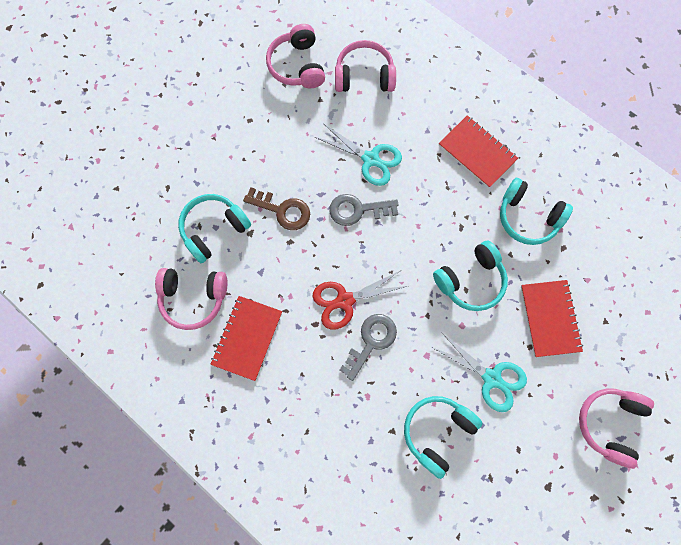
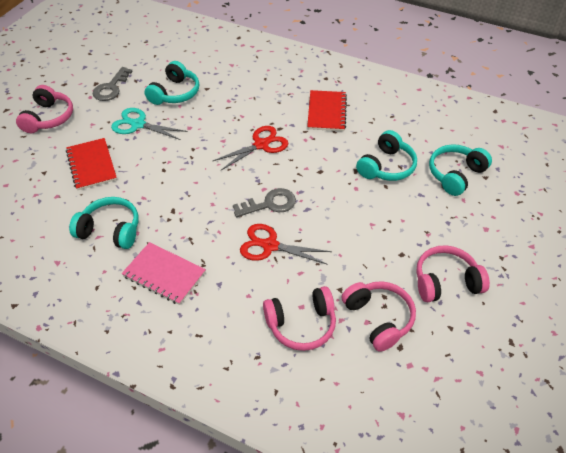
camera: 165 degrees right, 25 degrees down
(194, 298) = (378, 125): pink headphones -> pink headphones (446, 282)
(282, 210) = (336, 190): brown key -> none
(370, 159) = (270, 246): turquoise scissors -> red scissors
(371, 341) = (233, 127): grey key -> grey key (111, 88)
(470, 280) = (160, 176): turquoise headphones -> turquoise headphones (455, 175)
(477, 152) = (164, 274): red notebook -> pink notebook

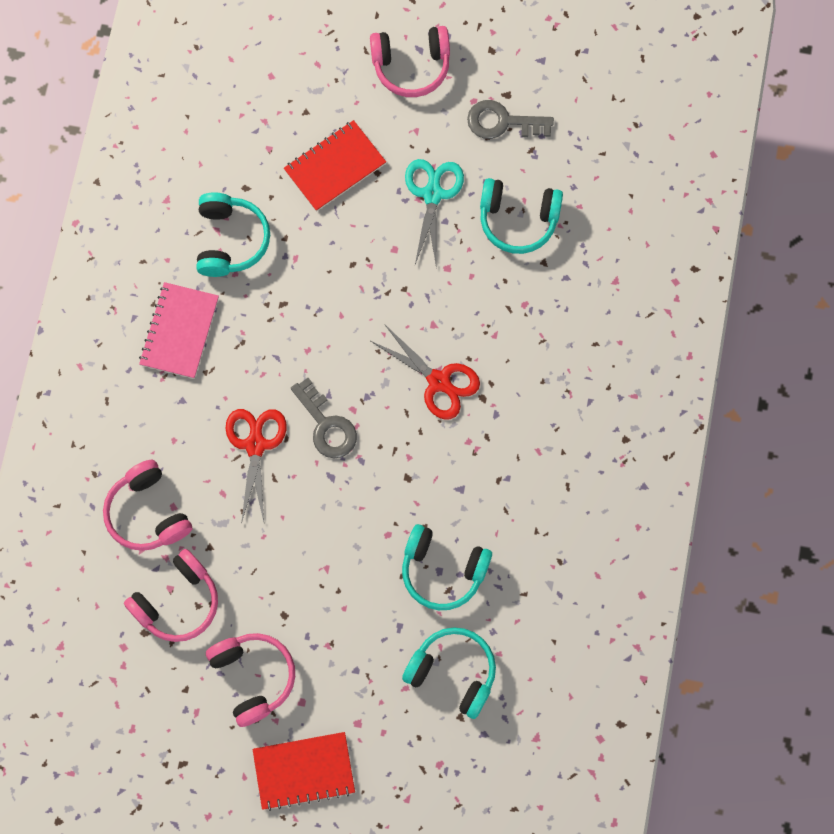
camera: 75 degrees right, 25 degrees up
(326, 112) = (539, 459): red notebook -> red notebook (304, 771)

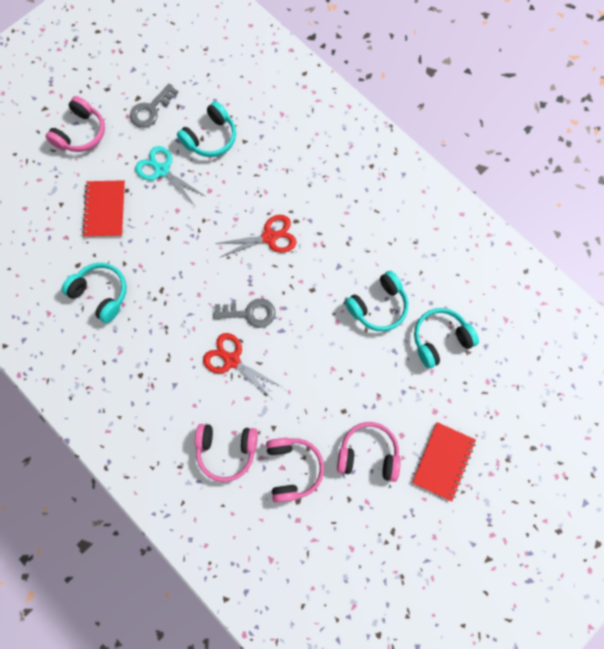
camera: 55 degrees left, 0 degrees up
(179, 331) = (132, 358): pink notebook -> none

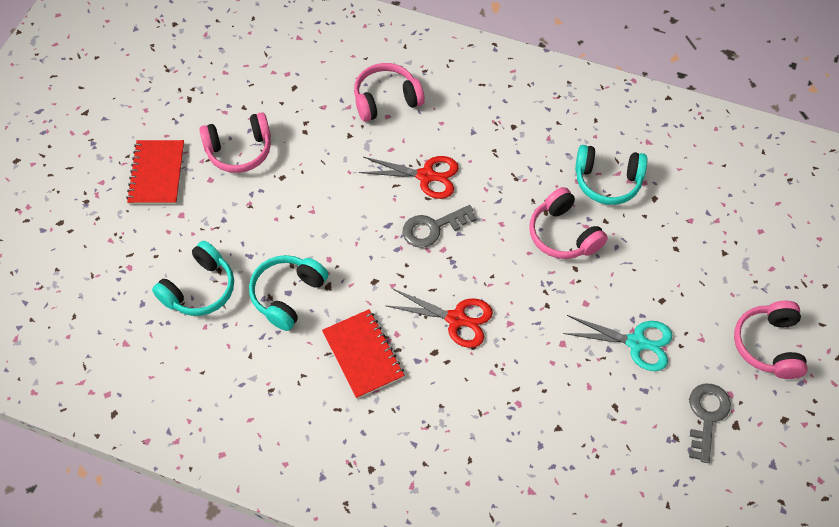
camera: 155 degrees right, 15 degrees down
(105, 209) = (669, 268): red notebook -> red notebook (363, 355)
(210, 138) = (604, 412): turquoise headphones -> none
(269, 237) = (456, 319): red scissors -> red scissors turned 120 degrees counterclockwise
(292, 468) = (312, 110): pink headphones -> pink headphones (563, 234)

